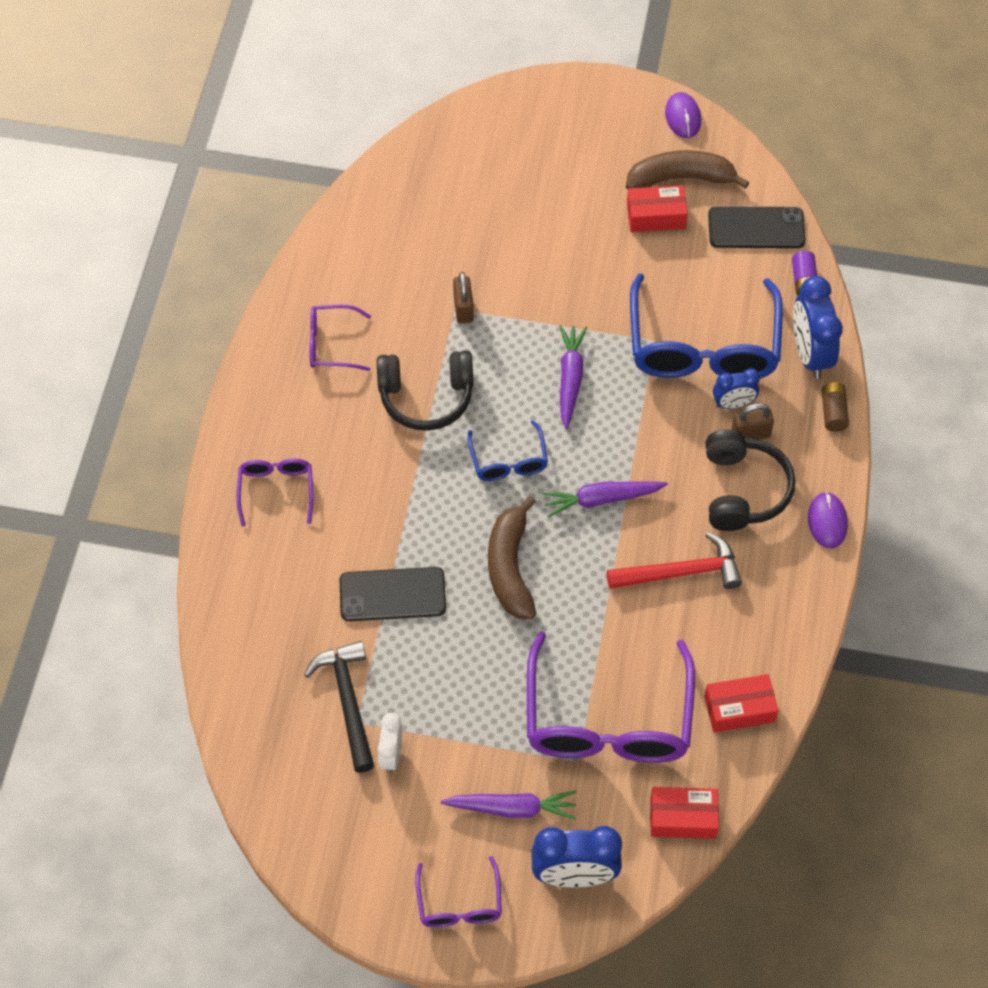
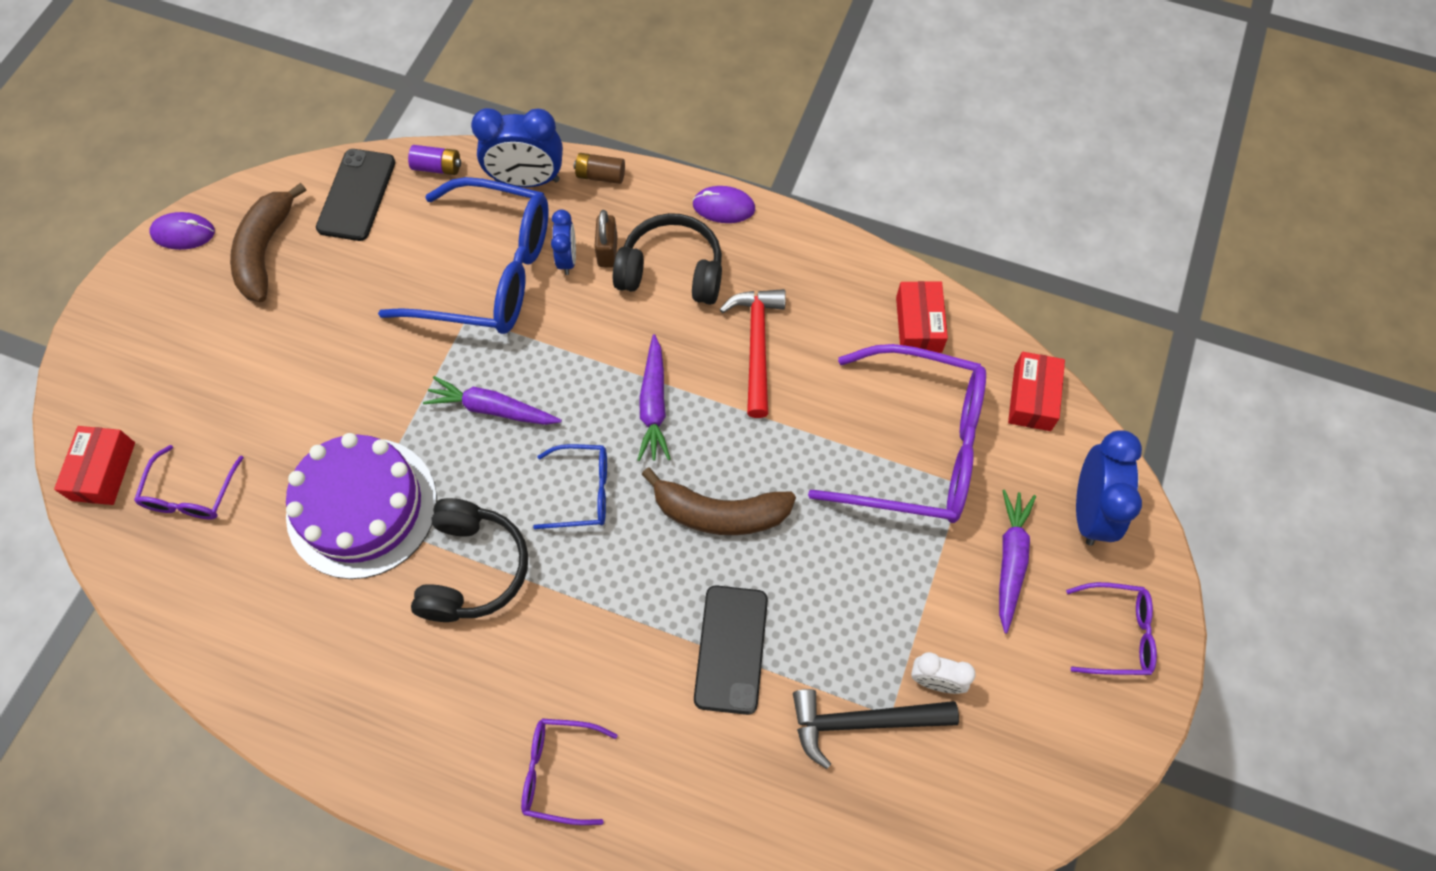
camera: 80 degrees left, 5 degrees up
(331, 344) = (363, 672): purple glasses -> purple glasses (191, 494)
(463, 309) = (362, 507): brown padlock -> purple cake
(656, 216) = (306, 284): red box -> red box (103, 471)

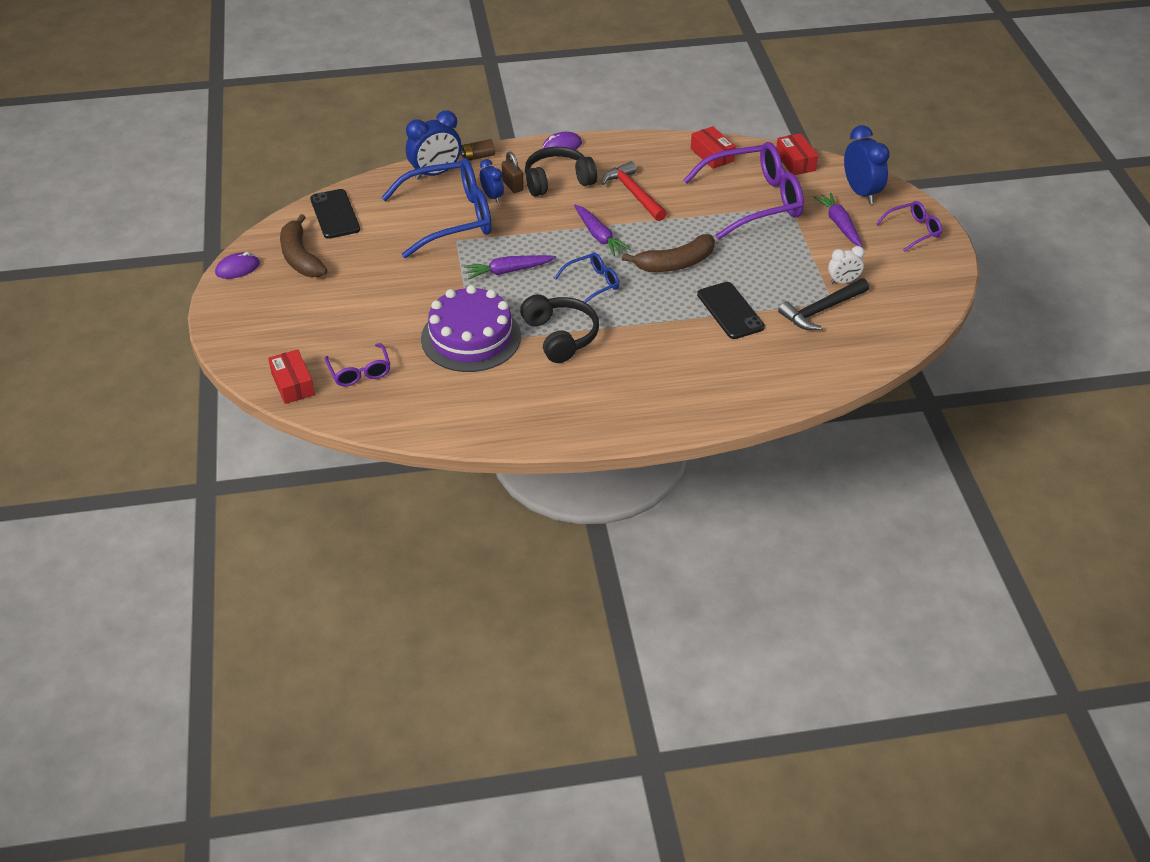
camera: 30 degrees left, 20 degrees down
(437, 167) = (374, 186): purple battery -> none
(559, 772) = (684, 391): purple glasses -> none

